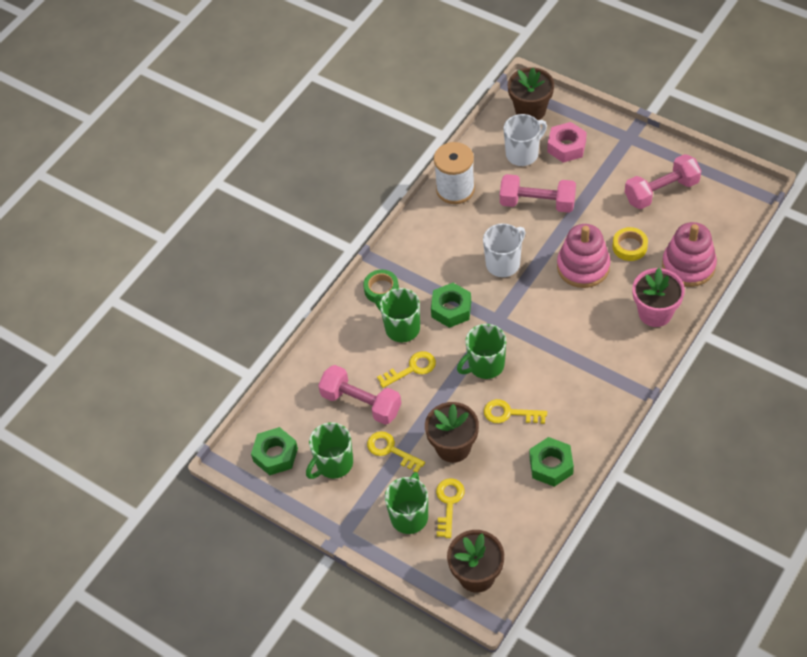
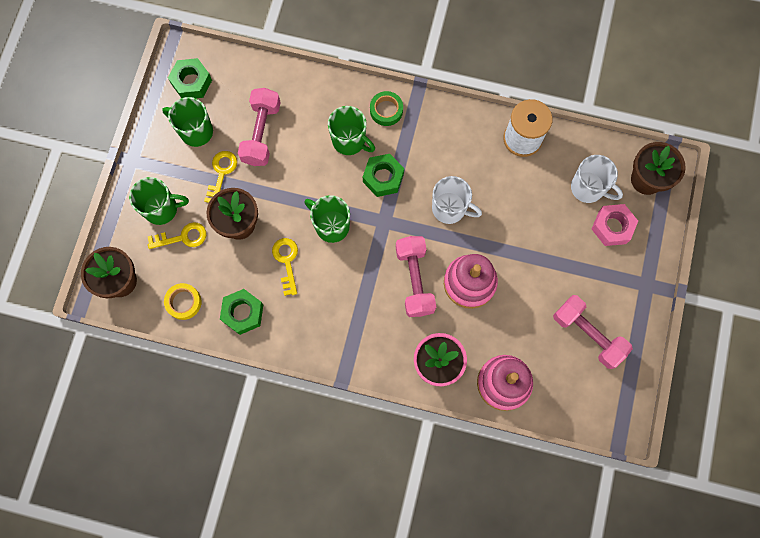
camera: 65 degrees right, 20 degrees up
(401, 328) = (349, 141): green mug -> green mug turned 105 degrees clockwise
(411, 369) = (309, 163): yellow key -> none
(537, 203) = (532, 219): pink dumbbell -> pink dumbbell (414, 280)
(629, 247) = (508, 320): yellow tape -> yellow tape (184, 302)

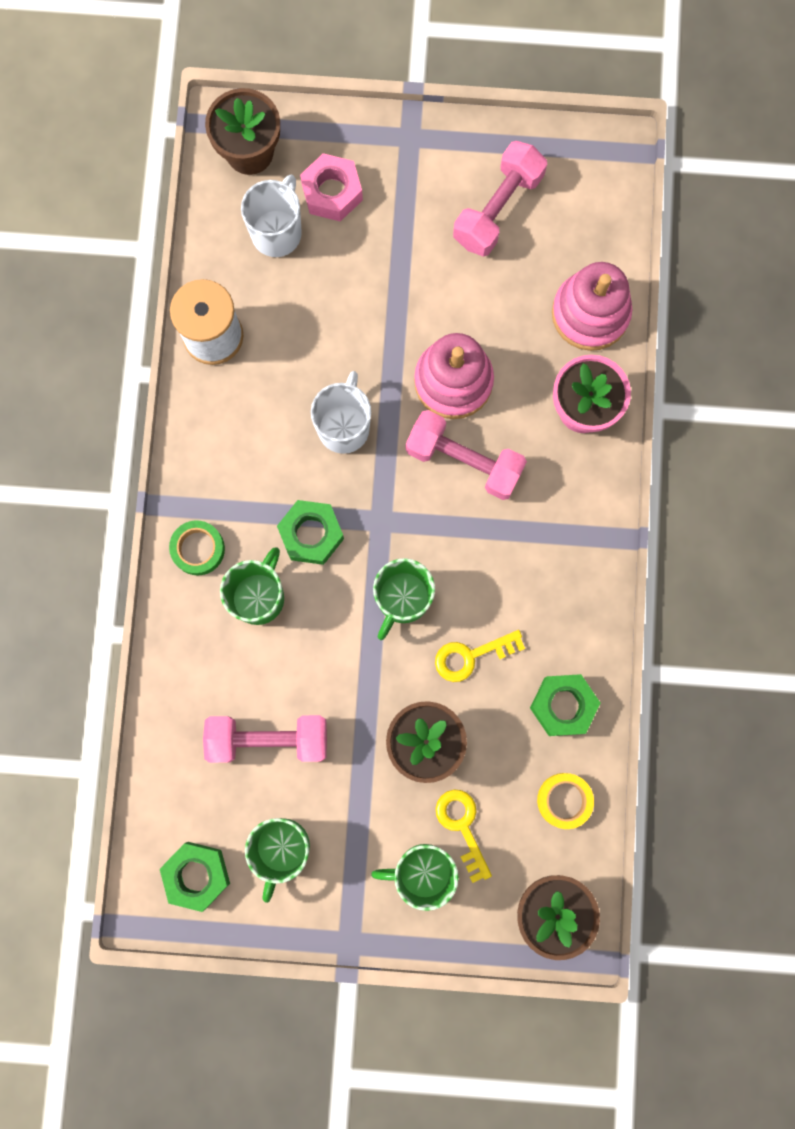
camera: 100 degrees left, 5 degrees up
(162, 209) = (422, 871): green mug -> green mug turned 75 degrees counterclockwise
(221, 173) = (346, 789): yellow key -> none
(414, 280) = (464, 460): pink dumbbell -> pink dumbbell turned 45 degrees clockwise

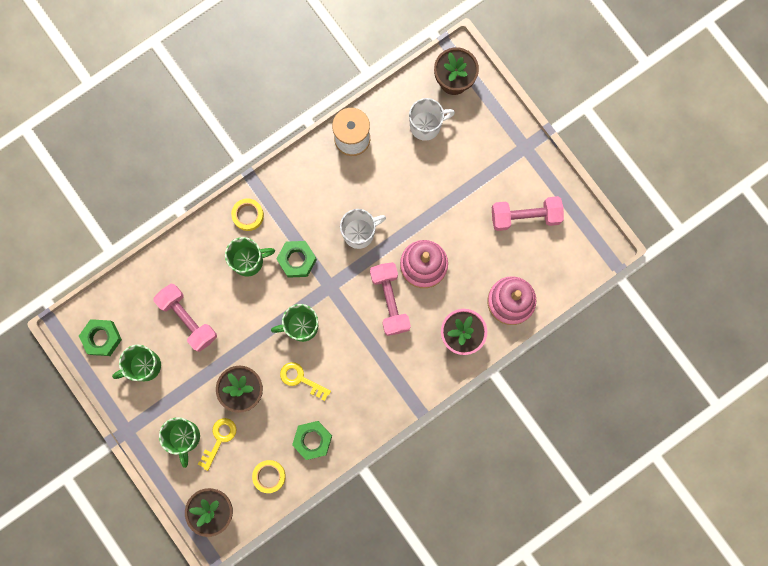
camera: 50 degrees right, 0 degrees up
(198, 549) = (248, 215): green tape -> yellow tape
(332, 192) = (467, 134): pink nut -> none
(422, 871) = (184, 437): green mug -> green mug turned 150 degrees counterclockwise

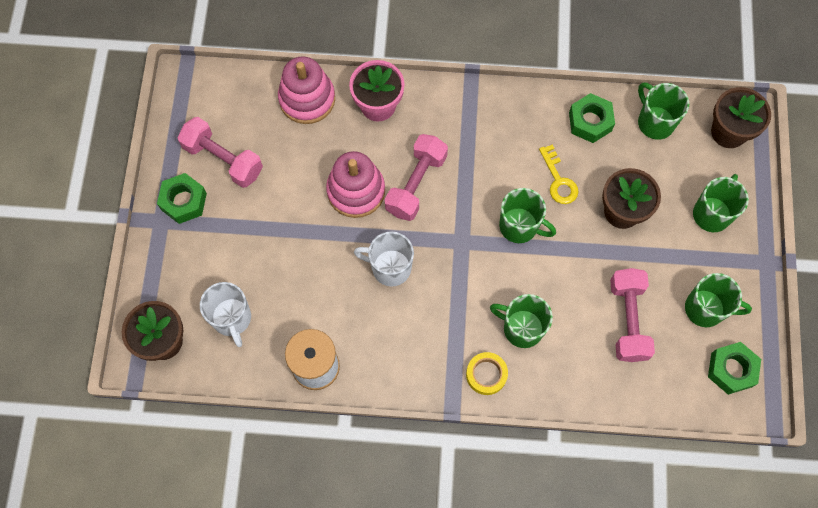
camera: 140 degrees left, 10 degrees down
(219, 439) = (679, 187): yellow key -> none
(269, 476) = (655, 122): yellow tape -> green mug
(297, 260) = (473, 291): green nut -> green nut (184, 201)
(426, 125) = (232, 319): white mug -> white mug turned 135 degrees counterclockwise

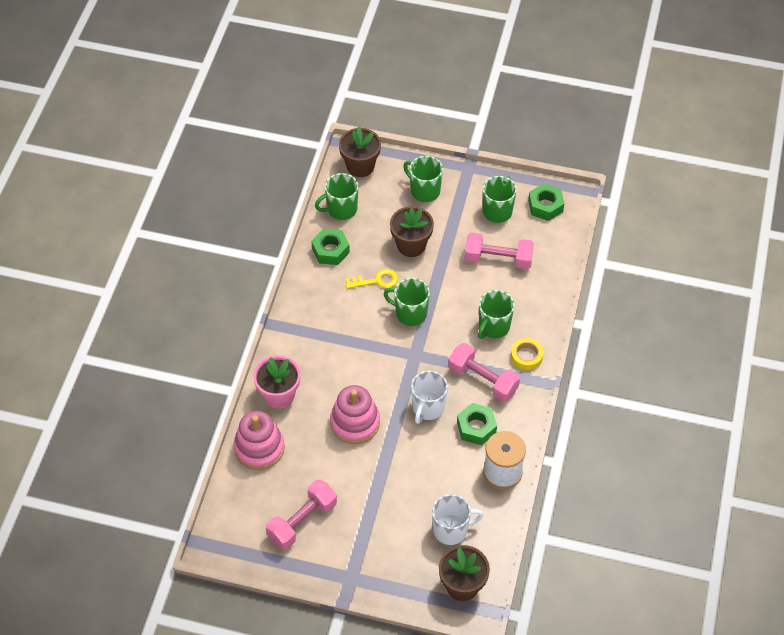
camera: 80 degrees left, 15 degrees down
(184, 201) = (336, 557): green nut -> green nut (476, 427)
(416, 184) = (358, 378): pink dumbbell -> pink dumbbell (483, 380)
(519, 226) = (410, 313): green mug -> green mug turned 105 degrees counterclockwise

